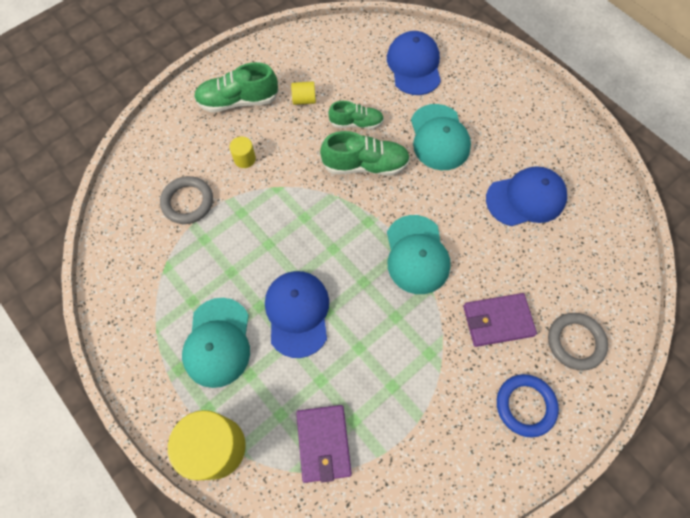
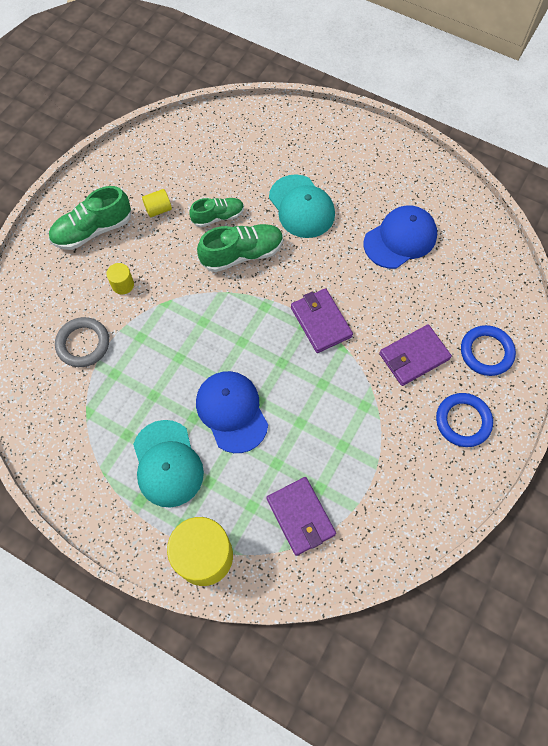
camera: 20 degrees left, 0 degrees up
(414, 65) = (252, 144): blue cap -> none
(416, 254) = (321, 322): turquoise cap -> purple wallet
(575, 342) = (486, 352): grey ring -> blue ring

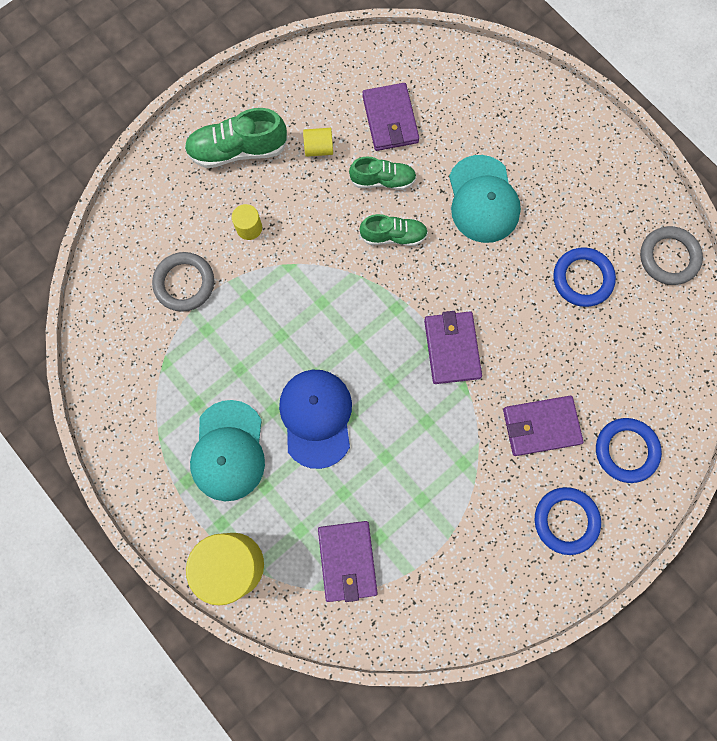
camera: 20 degrees right, 10 degrees up
(207, 172) = (390, 119): none -> purple wallet
(242, 254) = (393, 236): green shoe -> green shoe, size x0.65
(400, 239) = (582, 279): blue cap -> blue ring
(457, 204) = (668, 257): none -> grey ring

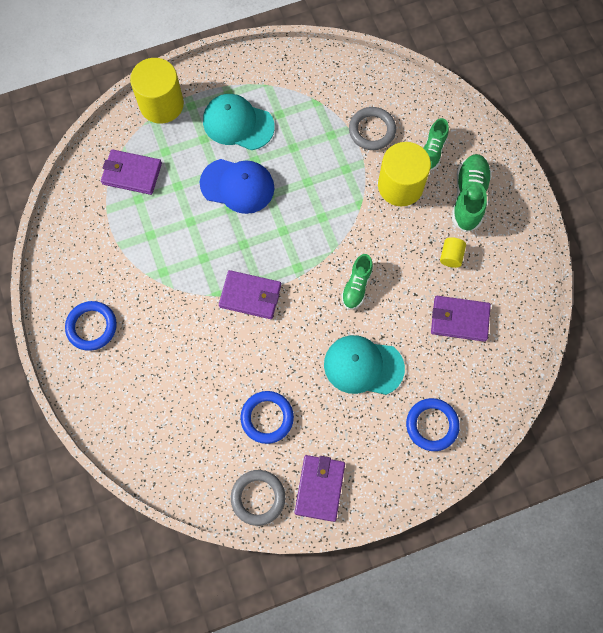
camera: 110 degrees right, 5 degrees down
(249, 228) = (400, 186): yellow cylinder -> yellow cylinder, size x2.19
(382, 180) = (407, 295): green shoe -> green shoe (432, 151)
(541, 426) = (166, 337): purple wallet -> purple wallet (320, 488)
(626, 450) = (121, 392): blue ring -> blue ring (432, 425)

